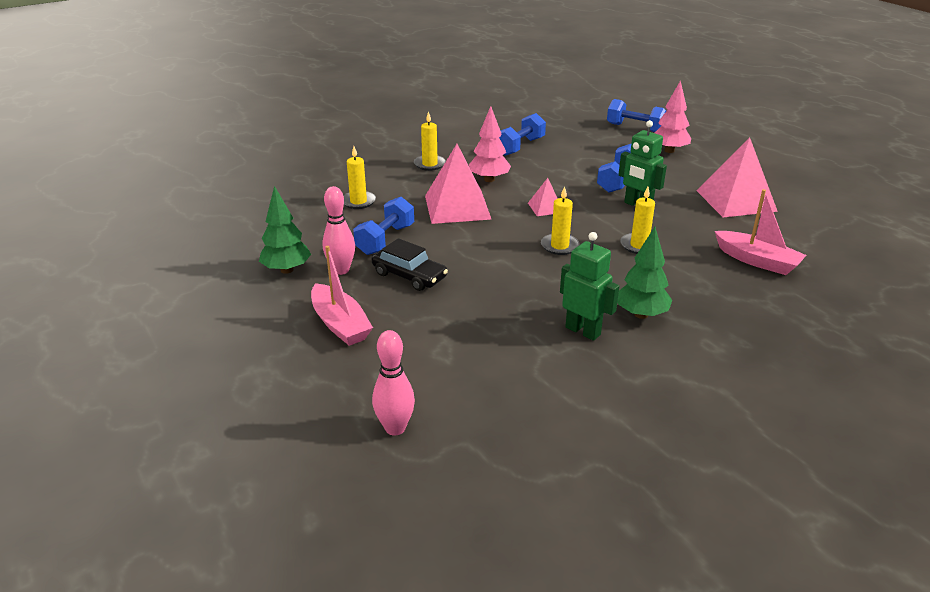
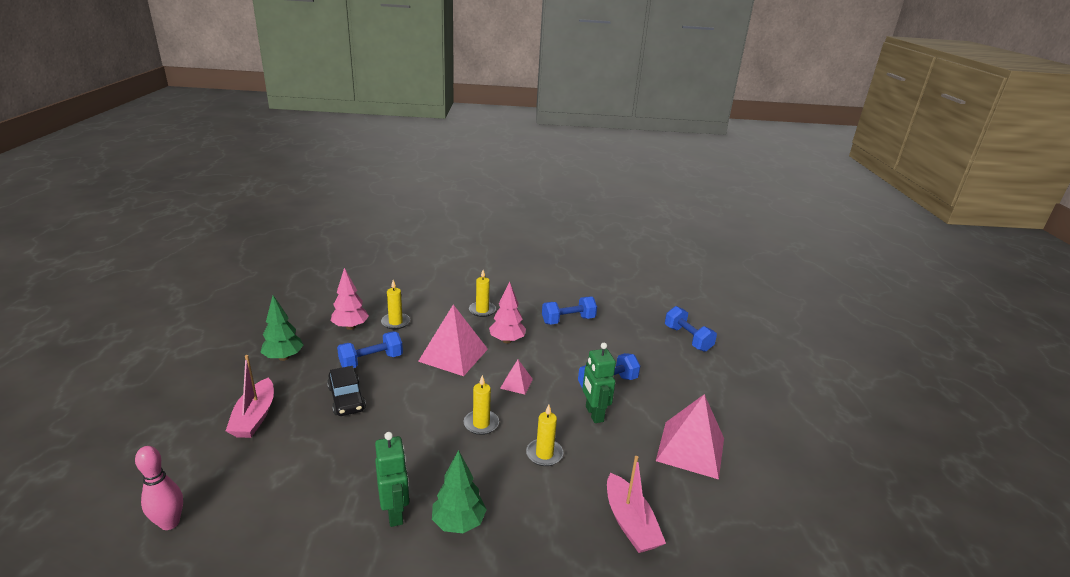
camera: 30 degrees right, 5 degrees down
(341, 270) = (313, 373): pink bowling pin -> none
(669, 151) = (691, 372): pink tree -> pink tree (350, 327)

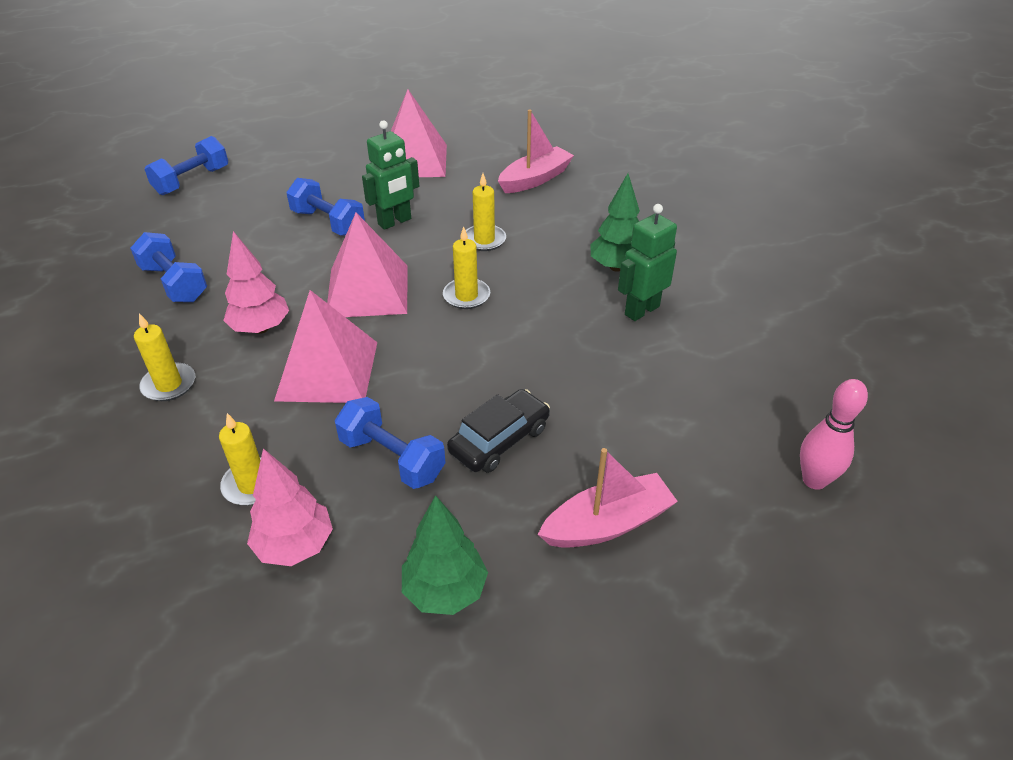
camera: 110 degrees left, 15 degrees up
(516, 383) = (367, 291): pink pyramid -> pink pyramid, size x2.06

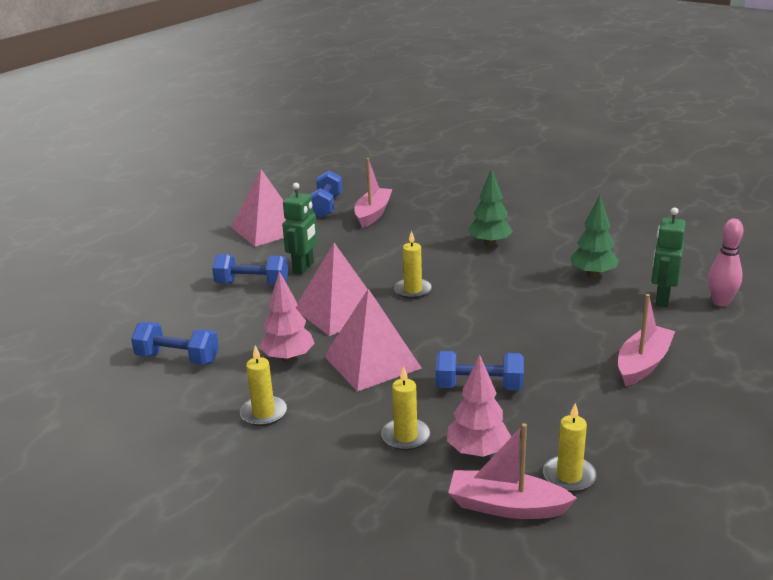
camera: 30 degrees left, 15 degrees down
(192, 181) = (94, 295): blue dumbbell -> blue dumbbell (326, 206)
(241, 637) = (506, 506): none -> pink boat
(445, 591) = (595, 431): green tree -> green tree (593, 274)
(484, 240) = (383, 257): yellow candle -> yellow candle (569, 476)
(499, 440) = (532, 352): black car -> none
(641, 310) = (533, 260): green robot -> green robot (662, 299)

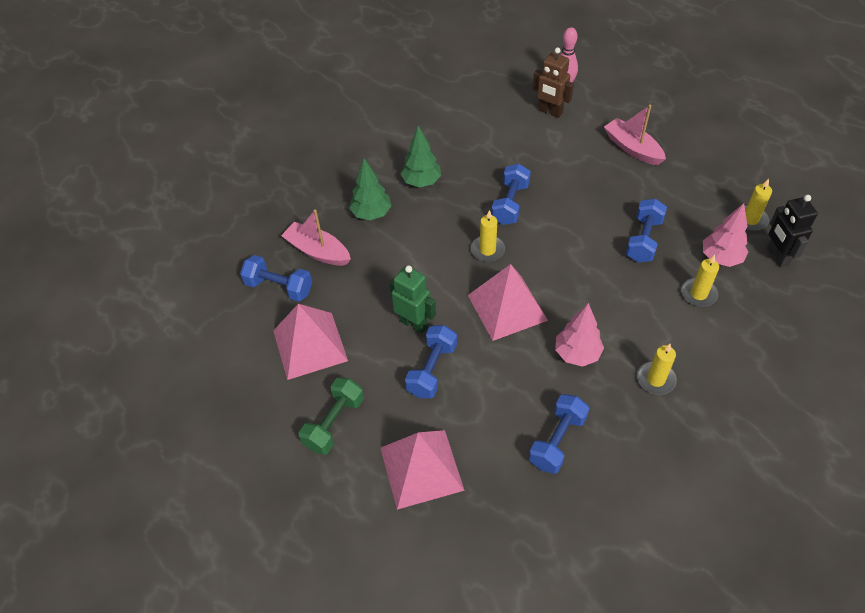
camera: 75 degrees left, 25 degrees up
(190, 252) = (334, 423): none -> green dumbbell
(372, 362) = (596, 297): pink pyramid -> pink pyramid (421, 468)
(487, 294) = (510, 204): none -> blue dumbbell
(506, 506) = (777, 257): pink boat -> black robot
(593, 274) = (500, 136): green tree -> green tree (371, 213)
(662, 299) = (550, 112): green robot -> brown robot

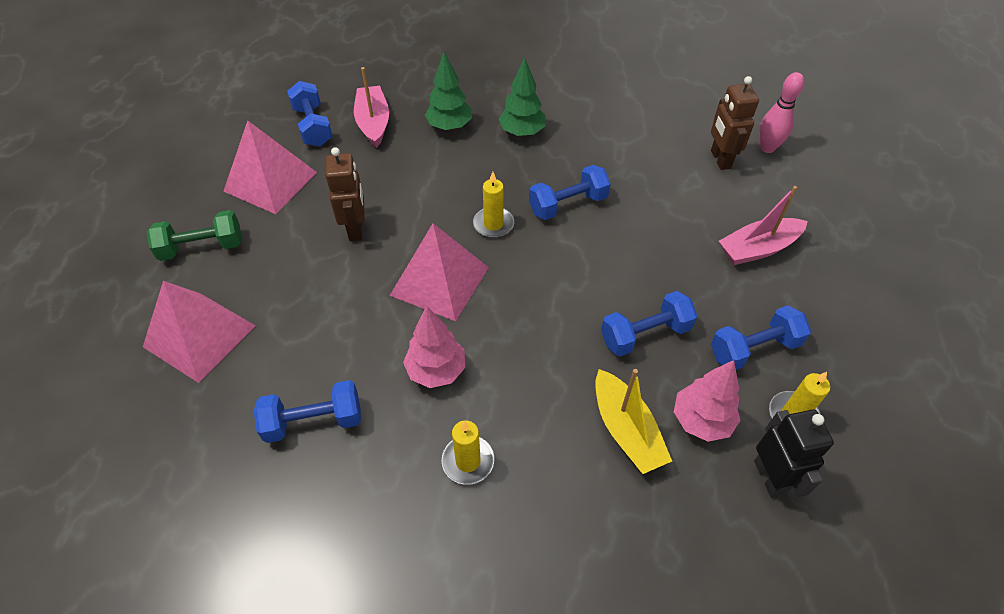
camera: 45 degrees right, 0 degrees up
(413, 323) = (356, 229): green robot -> brown robot
(432, 370) = (315, 274): blue dumbbell -> blue dumbbell (754, 349)
(632, 148) = (758, 249): pink boat -> pink boat turned 120 degrees counterclockwise
(698, 294) = (626, 430): yellow candle -> yellow boat
(777, 257) = (769, 477): black robot -> black robot turned 135 degrees clockwise

